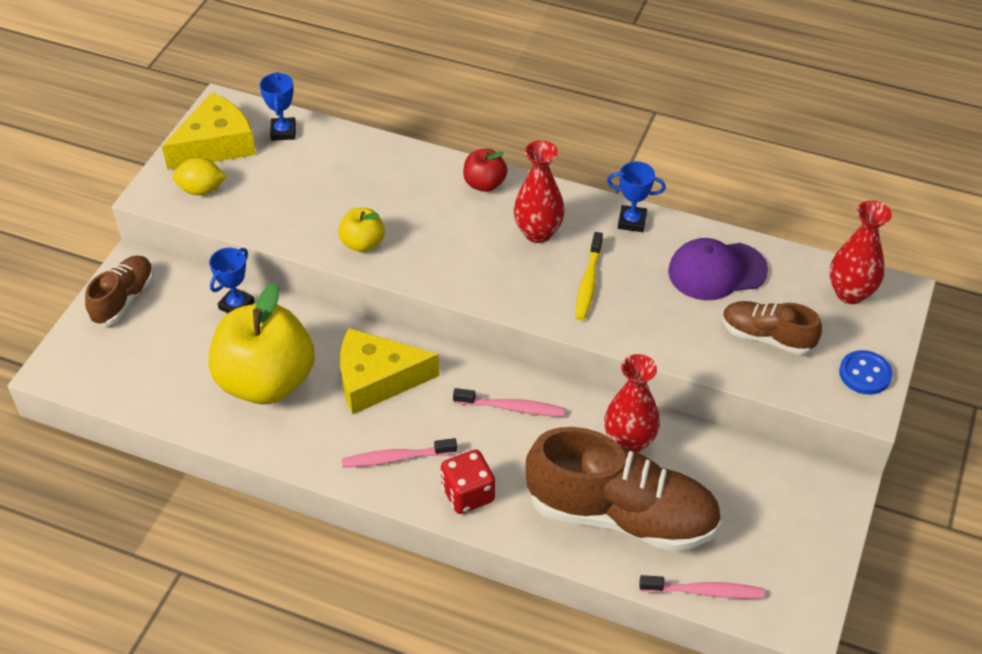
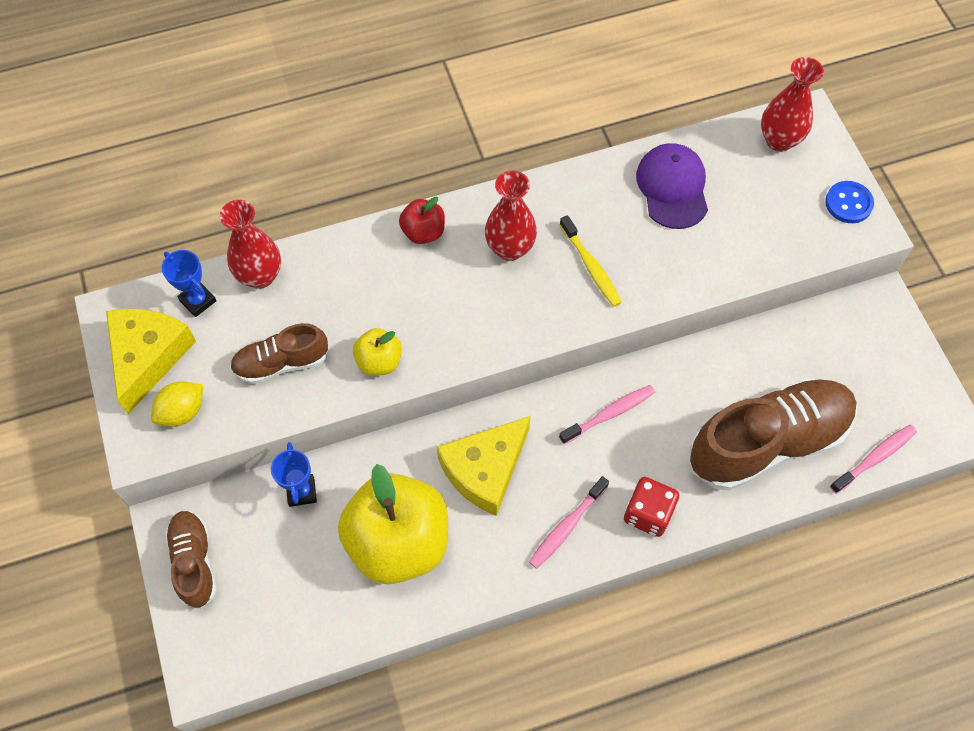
camera: 40 degrees left, 15 degrees up
(629, 442) = (717, 377): red vase -> red vase (260, 276)
(632, 221) = (571, 187): blue trophy -> none
(716, 271) = (672, 187): purple cap -> purple cap turned 135 degrees clockwise
(767, 337) = (758, 220): brown shoe -> brown shoe (281, 363)

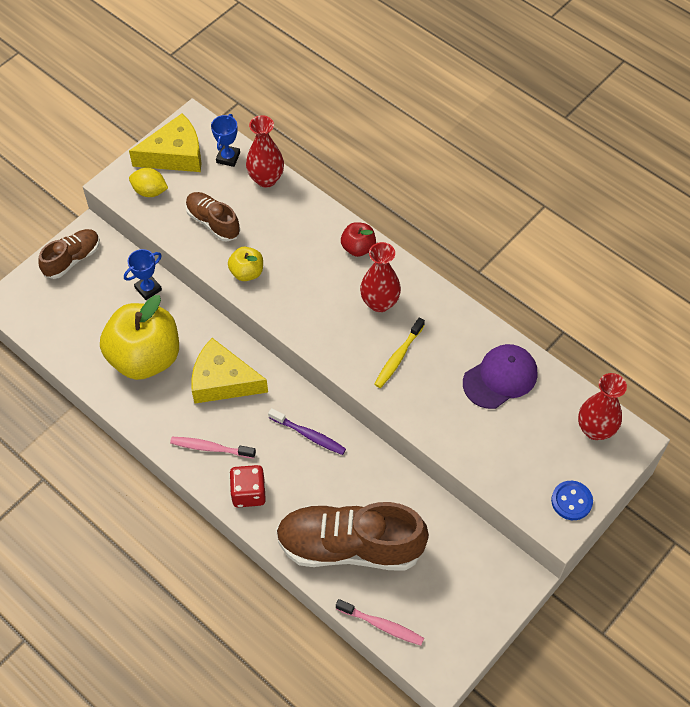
camera: 60 degrees right, 5 degrees down
(609, 414) = (309, 435): pink toothbrush -> purple toothbrush
(767, 442) = (350, 546): brown shoe -> brown shoe turned 150 degrees clockwise

